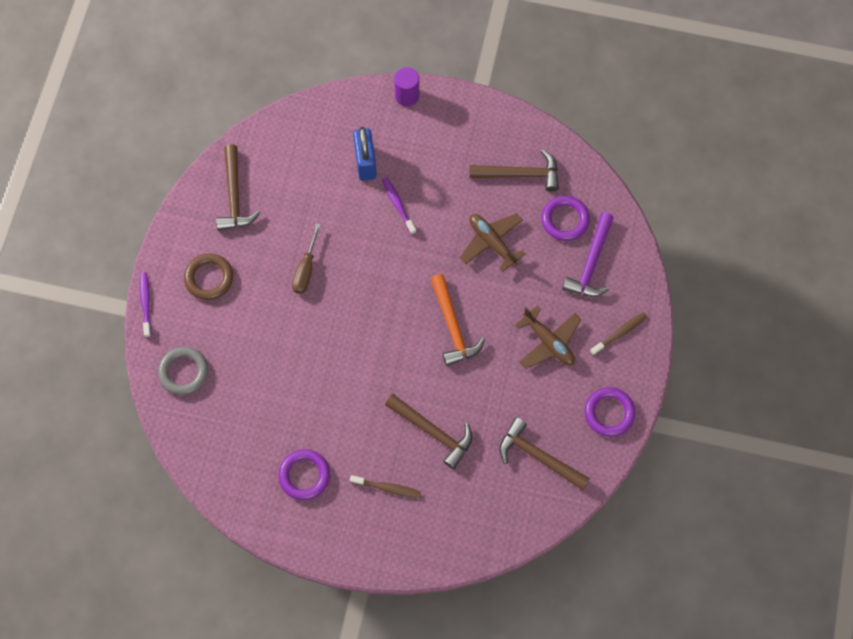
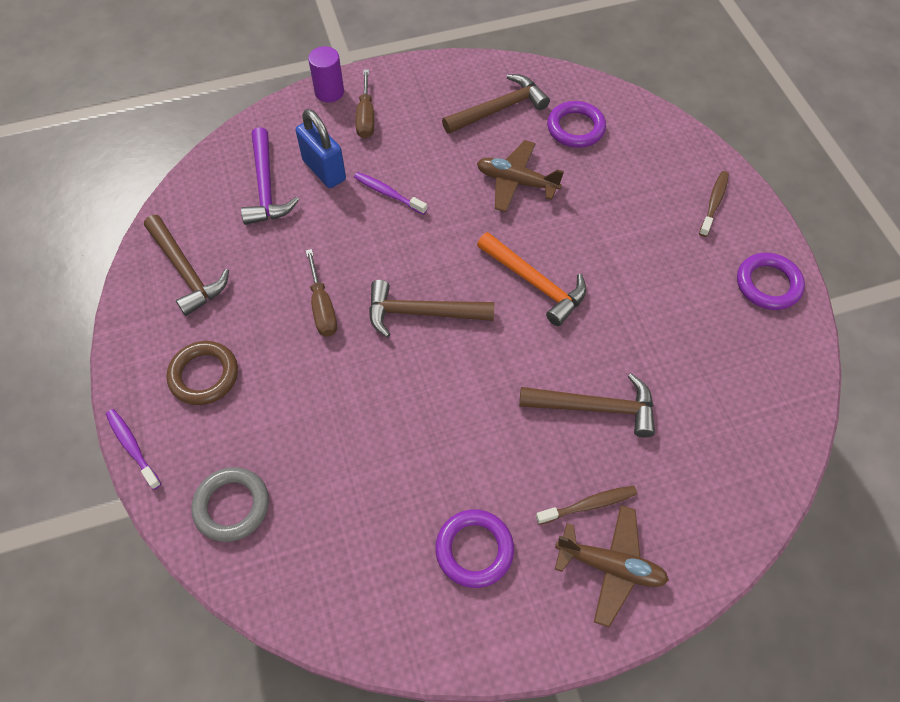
camera: 30 degrees left, 10 degrees down
(420, 131) = (366, 117): none -> brown screwdriver
(538, 456) = (732, 369): brown hammer -> brown hammer (422, 313)
(548, 342) = (649, 247): brown plane -> brown plane (610, 566)
(591, 263) = (632, 153): purple hammer -> purple hammer (266, 186)

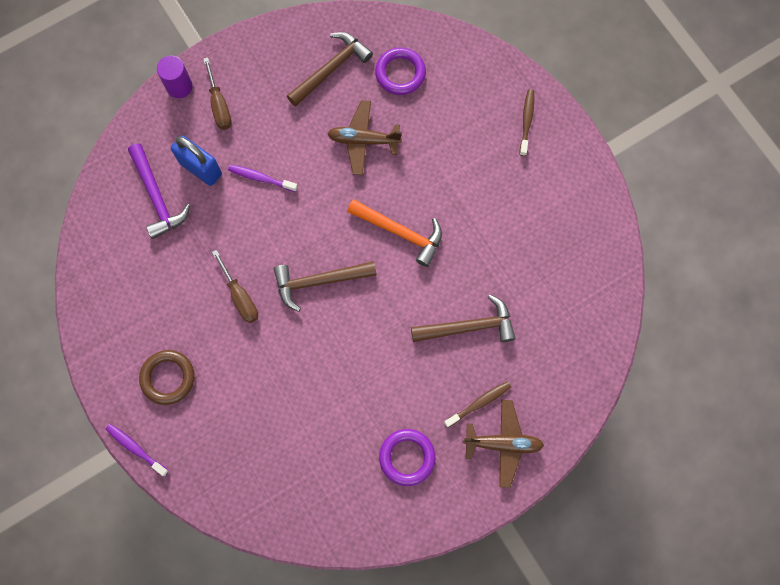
camera: 15 degrees left, 15 degrees up
(186, 271) = (120, 292): brown hammer -> none
(232, 506) = (226, 472): grey ring -> none
(768, 284) = (579, 187): purple ring -> none

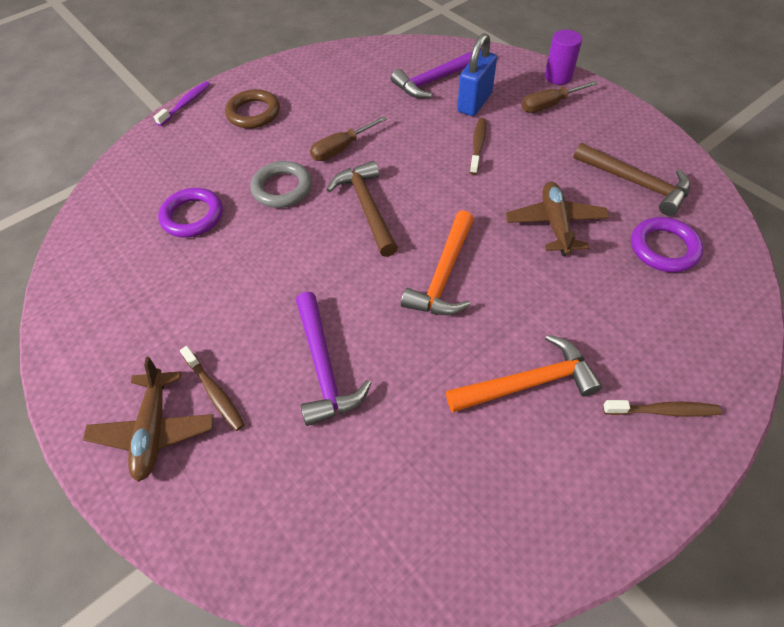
camera: 85 degrees right, 20 degrees down
(261, 178) = (478, 145): purple toothbrush -> brown toothbrush
(282, 352) = (282, 188): none -> grey ring
(407, 457) = (149, 317): purple ring -> purple ring (192, 216)
(468, 326) = (324, 366): brown hammer -> purple hammer
(498, 195) = (527, 383): none -> orange hammer

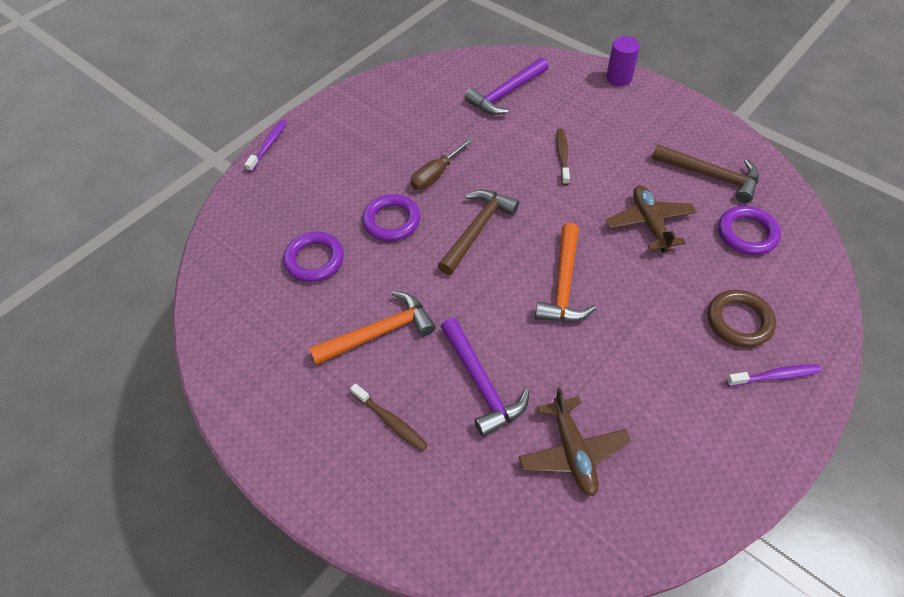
camera: 10 degrees left, 0 degrees up
(154, 430) = (347, 463): brown plane -> brown plane (572, 451)
(253, 113) = (339, 147): brown ring -> brown ring (739, 321)
(282, 188) = (391, 221): grey ring -> purple ring
(367, 208) = (477, 230): brown hammer -> brown hammer turned 60 degrees clockwise
(474, 103) = (548, 113): blue padlock -> none
(527, 383) = (659, 370): orange hammer -> orange hammer (379, 332)
(550, 105) = (618, 107): brown screwdriver -> none
(663, 411) = (775, 376): brown toothbrush -> purple toothbrush

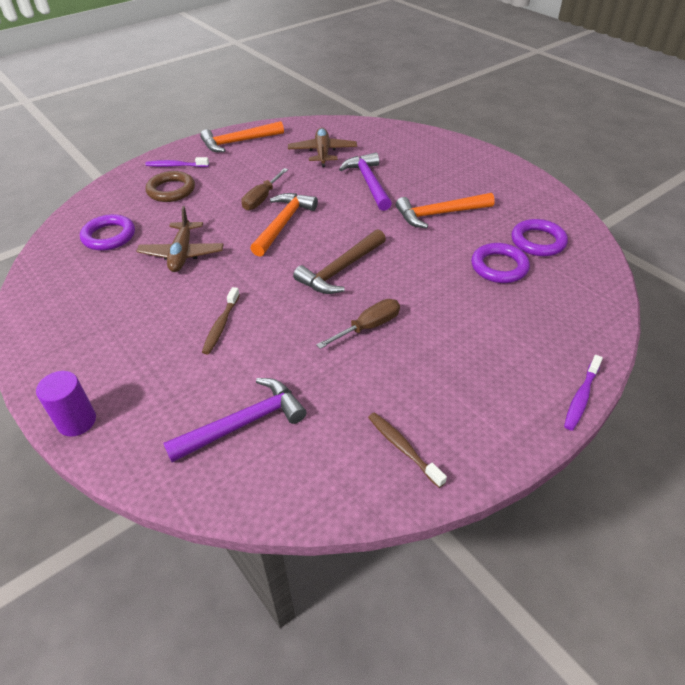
camera: 170 degrees left, 10 degrees down
(391, 221) = (423, 288): purple ring -> purple ring (538, 241)
(391, 421) = (433, 174): brown toothbrush -> brown toothbrush (403, 448)
(611, 325) = (262, 198): none -> brown screwdriver
(710, 175) = (90, 284): brown hammer -> none
(723, 460) = (239, 142): none -> orange hammer

